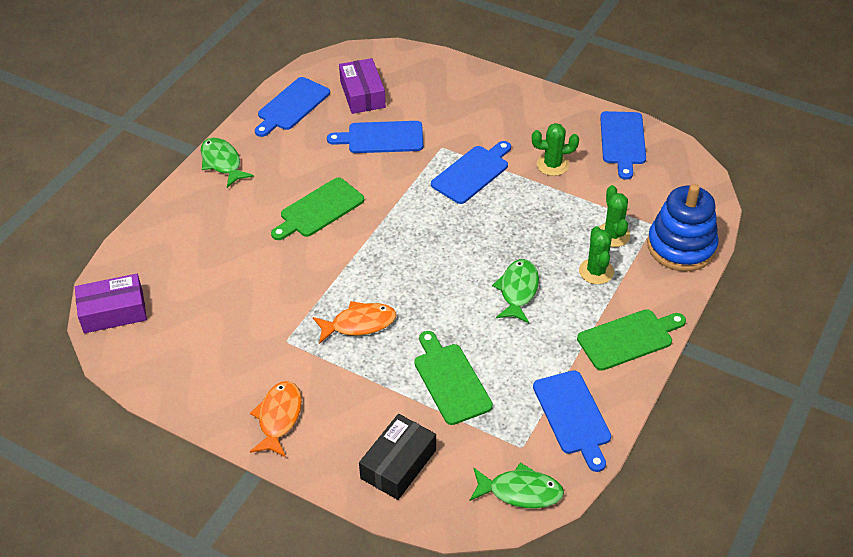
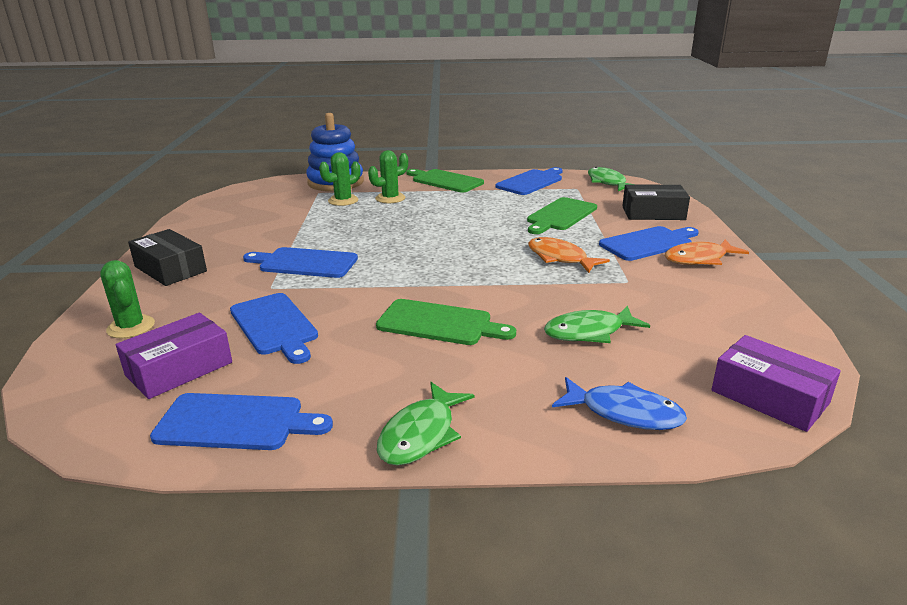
camera: 120 degrees left, 20 degrees down
(163, 243) = (624, 413): none -> blue fish
(515, 106) = (170, 269): none -> black box
(518, 290) = (441, 215): green fish -> green fish (589, 332)
(552, 165) = (266, 234): green cactus -> green cactus (131, 327)
(622, 141) = (211, 217): blue cutting board -> blue cutting board (648, 243)

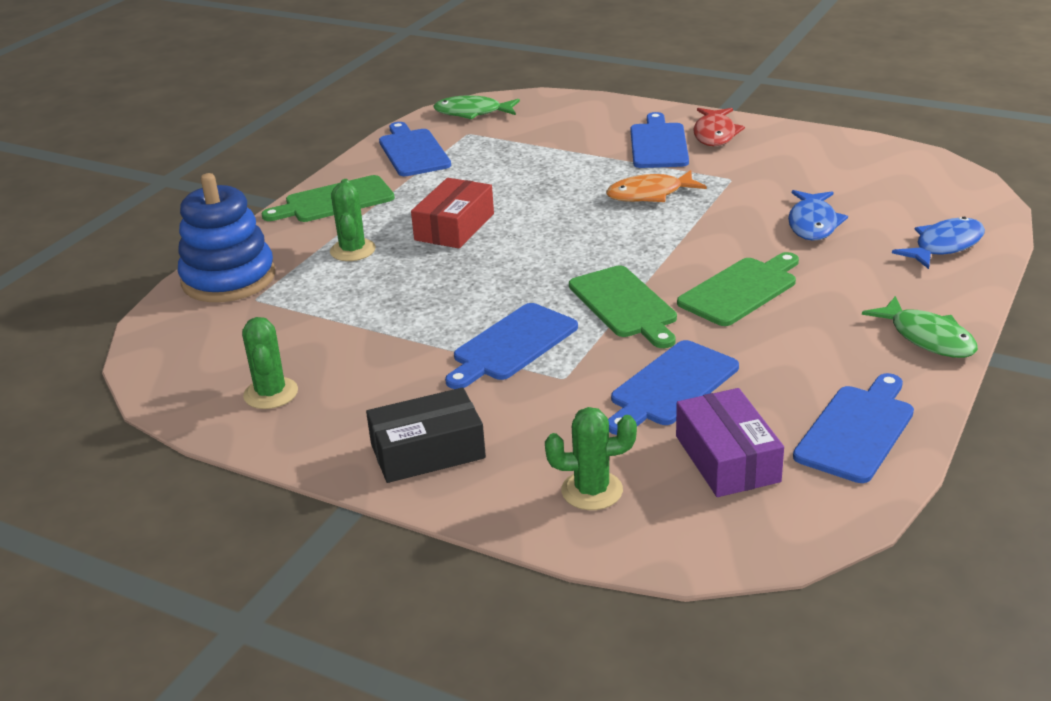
camera: 60 degrees left, 5 degrees up
(274, 326) = (671, 386): blue cutting board -> blue cutting board turned 135 degrees clockwise
(343, 200) = (317, 285): green cactus -> green cactus (271, 393)
(444, 214) = (454, 227): none -> red box
(560, 215) = (539, 164): green cutting board -> green cutting board (624, 305)
(589, 332) = (813, 224): green fish -> blue fish
(653, 213) = (587, 118): black box -> none
(699, 259) = (715, 134): orange fish -> red fish
(769, 397) = (954, 187): purple box -> none

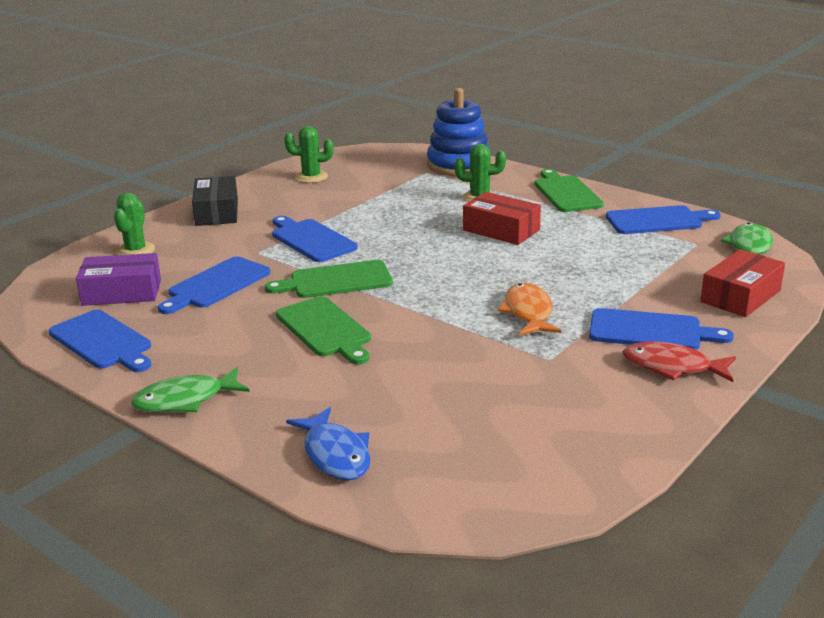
camera: 100 degrees right, 5 degrees down
(576, 115) = (740, 296): none -> red box
(671, 386) = (216, 285): blue cutting board -> blue cutting board turned 105 degrees counterclockwise
(813, 224) = (425, 386): blue fish -> none

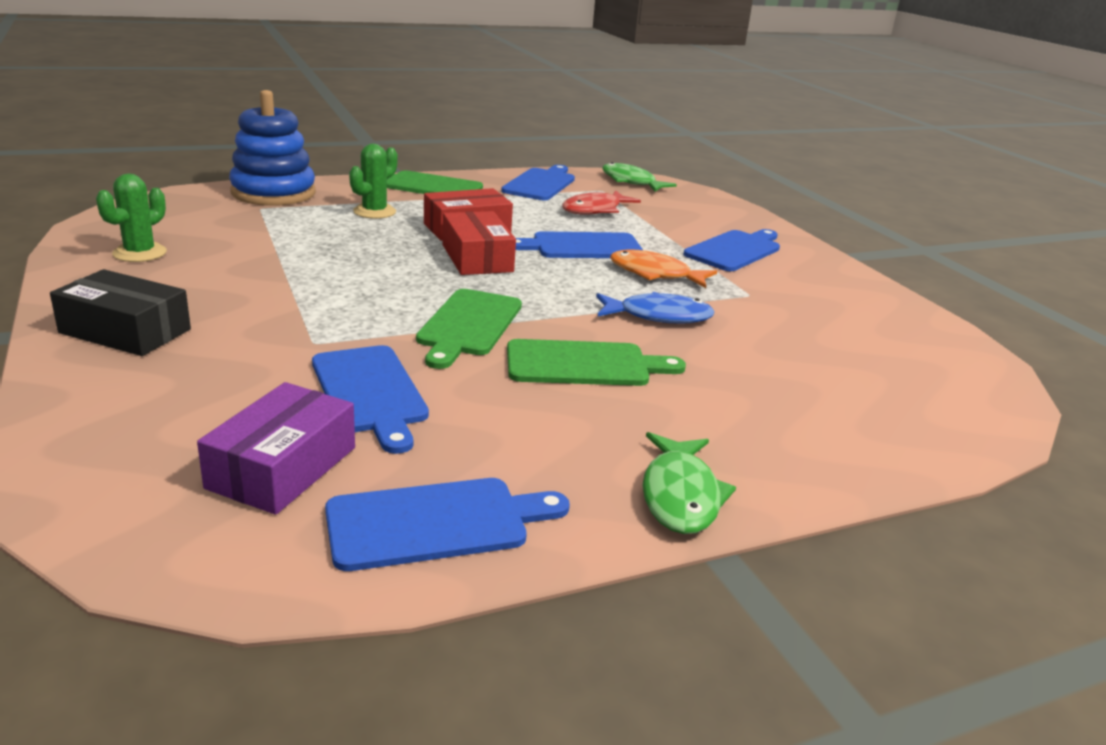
camera: 65 degrees left, 0 degrees up
(135, 251) = (143, 421): green cactus -> none
(311, 240) = (332, 305): blue cutting board -> blue cutting board (582, 246)
(335, 454) = (867, 436): blue fish -> blue fish (658, 316)
(672, 367) = (800, 264): red fish -> red fish (595, 210)
(740, 296) = (707, 210): red box -> red box (477, 258)

